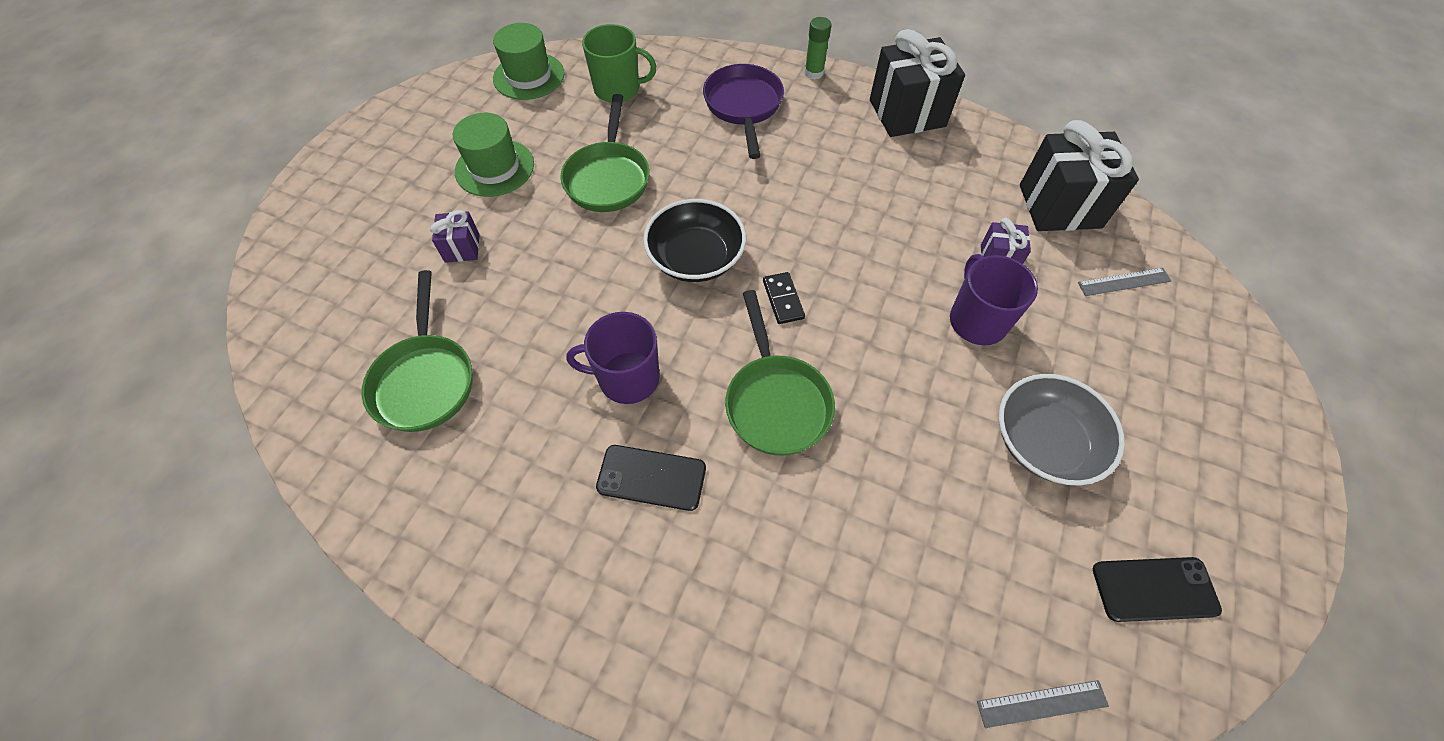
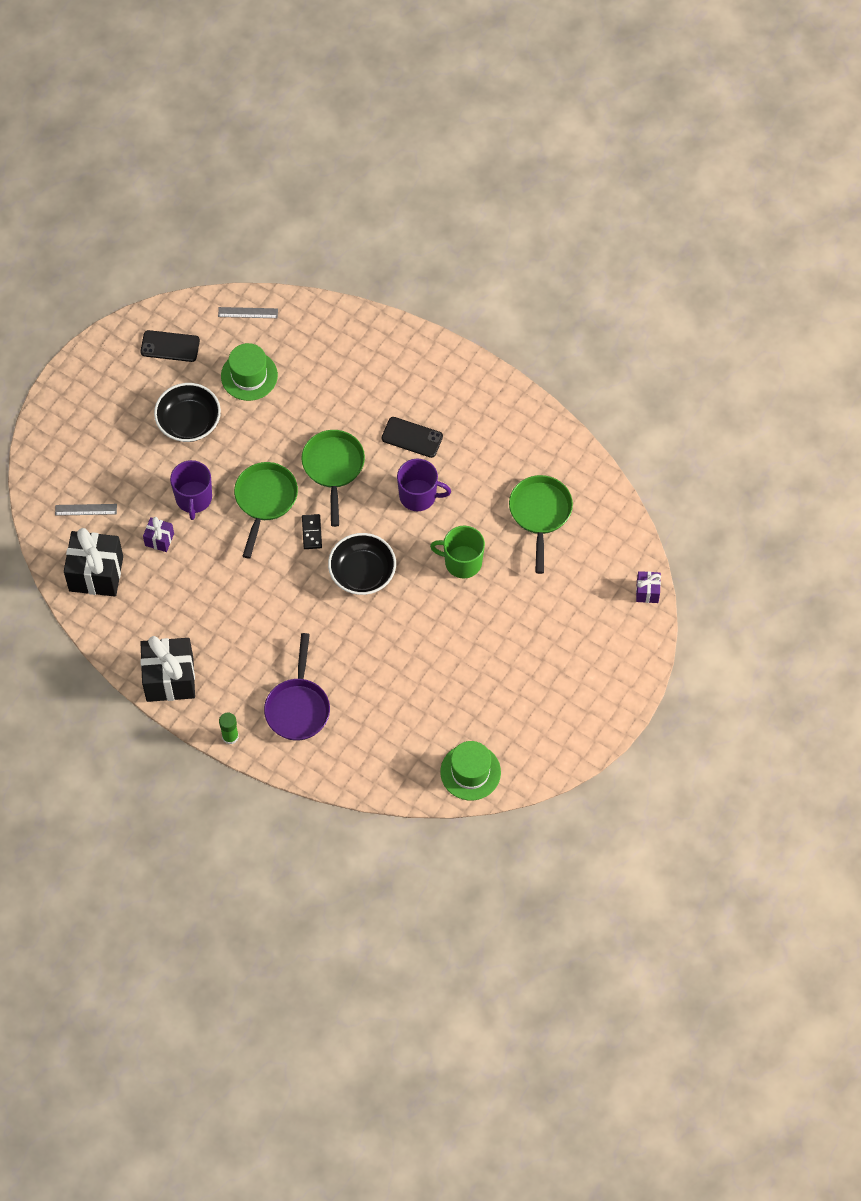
camera: 170 degrees left, 5 degrees up
(462, 248) = (521, 606): purple gift -> purple gift (647, 592)
(494, 168) = (499, 675): green hat -> green hat (249, 375)
(608, 178) = (414, 651): green pan -> green pan (264, 500)
(618, 89) = (397, 744): green mug -> green mug (462, 562)
(1044, 442) = (189, 422): grey bowl -> black bowl

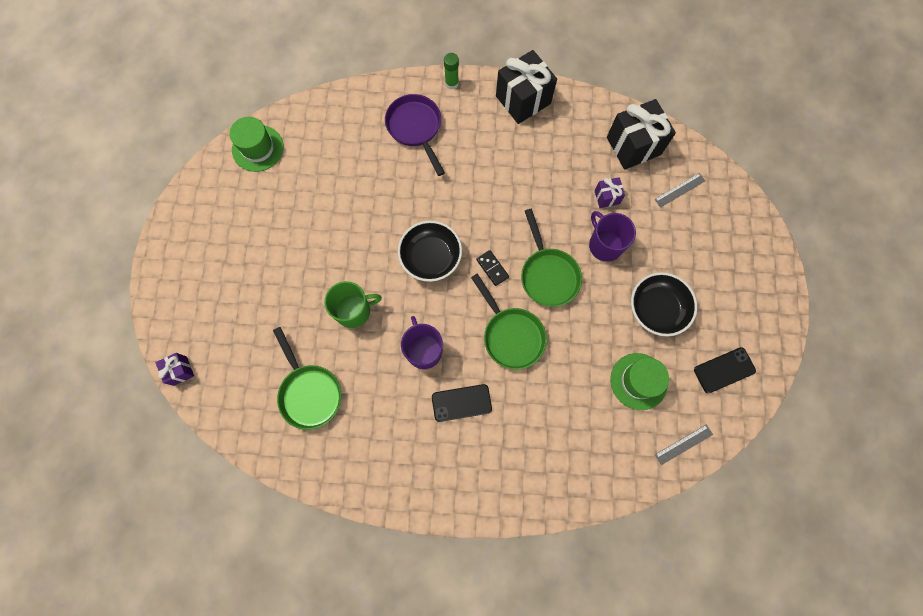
camera: 150 degrees right, 10 degrees up
(418, 496) = (424, 350): purple mug -> purple mug turned 90 degrees clockwise

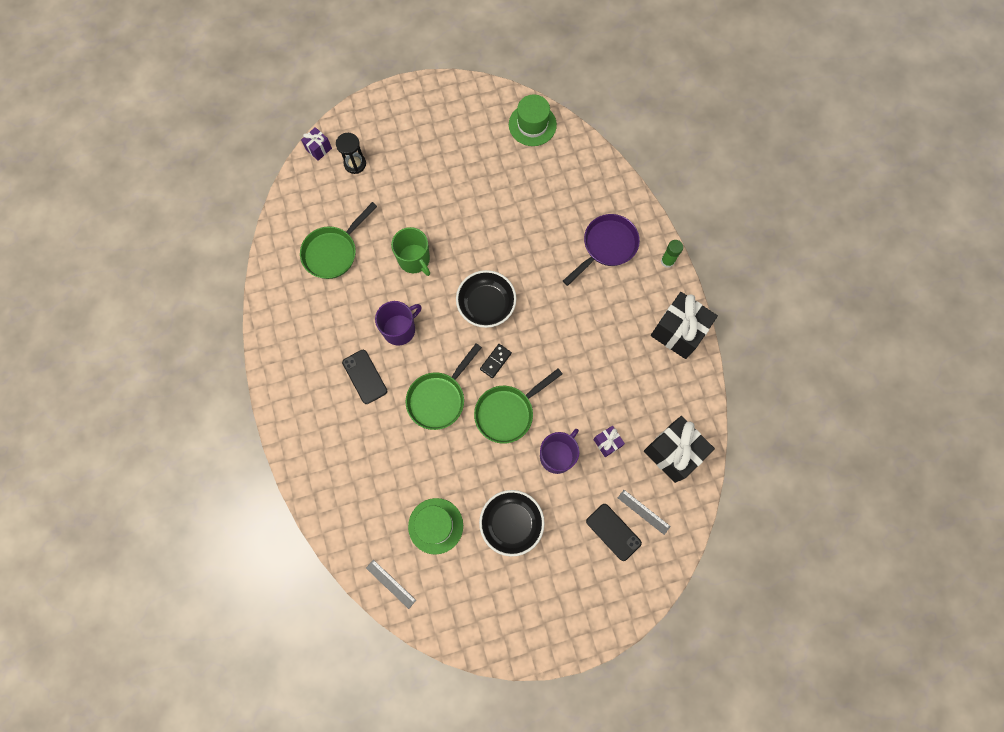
camera: 70 degrees right, 0 degrees up
(217, 337) = (355, 164): none -> black hourglass
(724, 370) = (473, 604): black phone -> black phone (613, 532)

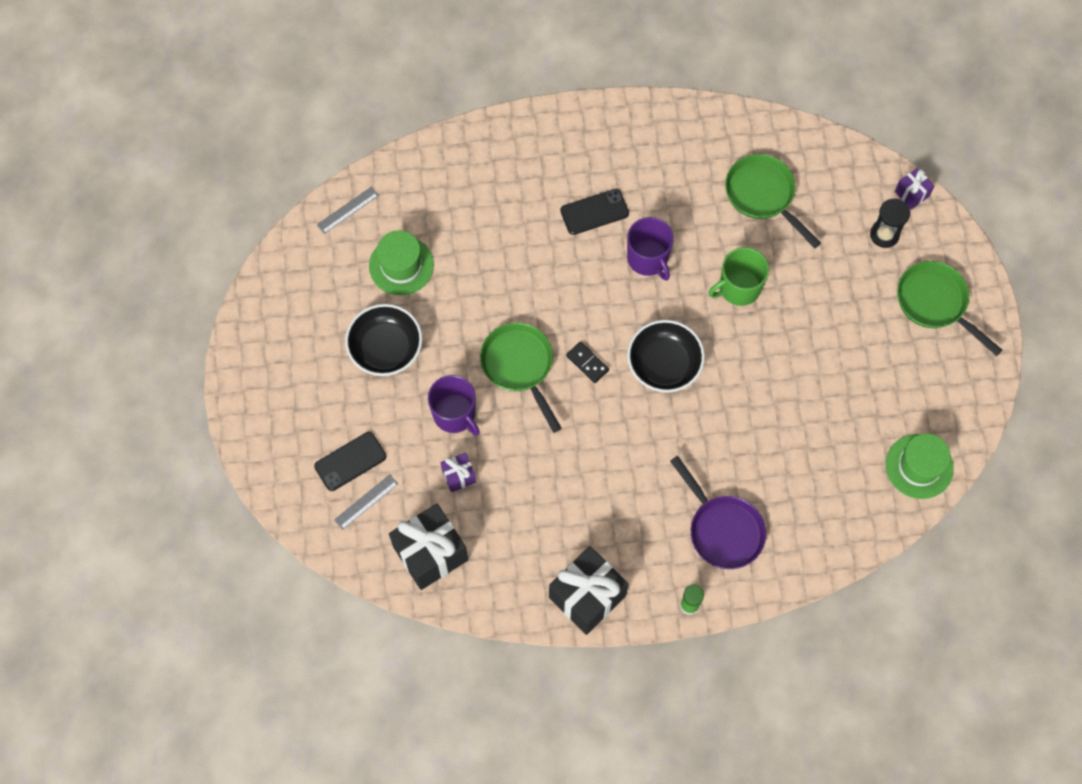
camera: 100 degrees right, 5 degrees down
(439, 398) = (552, 291): green pan -> green pan (935, 303)

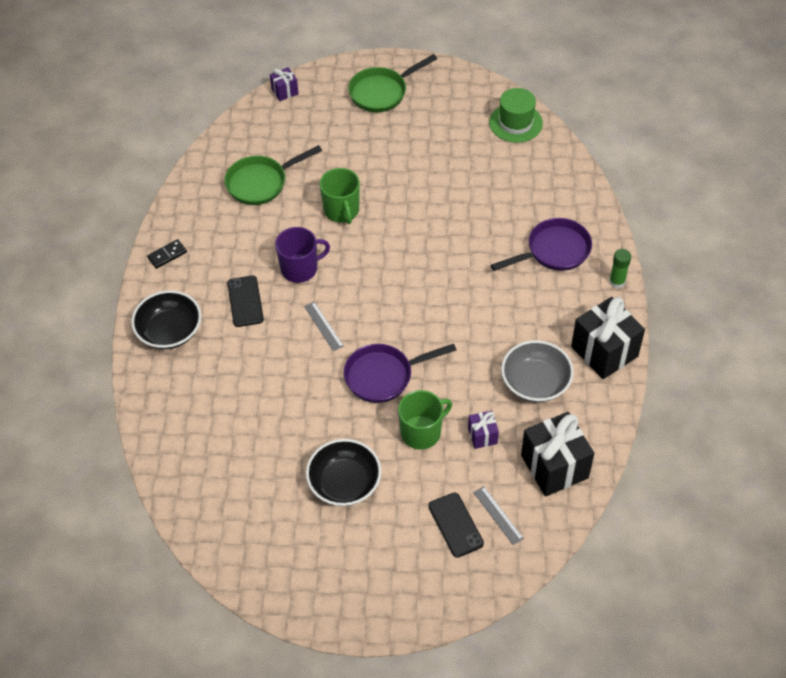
camera: 80 degrees left, 15 degrees down
(347, 210) = (189, 502): grey ruler -> grey ruler (323, 326)
(401, 265) = (261, 460): green hat -> none
(455, 414) = (422, 432): purple mug -> green mug
(519, 366) = (384, 376): green pan -> purple pan
(534, 524) = (535, 382): none -> grey bowl
(587, 363) = (390, 324): black domino -> black domino (167, 255)
(664, 364) = (401, 270): black bowl -> black bowl (169, 331)
(884, 234) = (316, 113): black hourglass -> none

